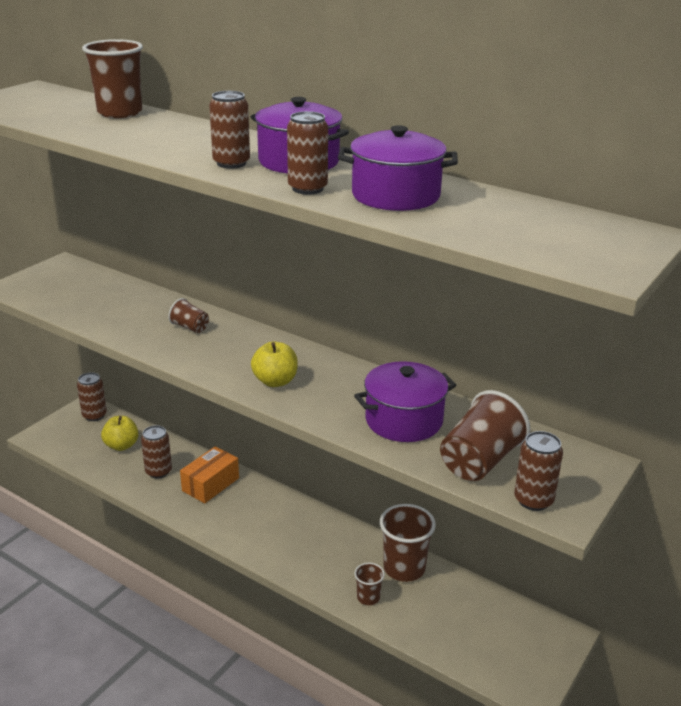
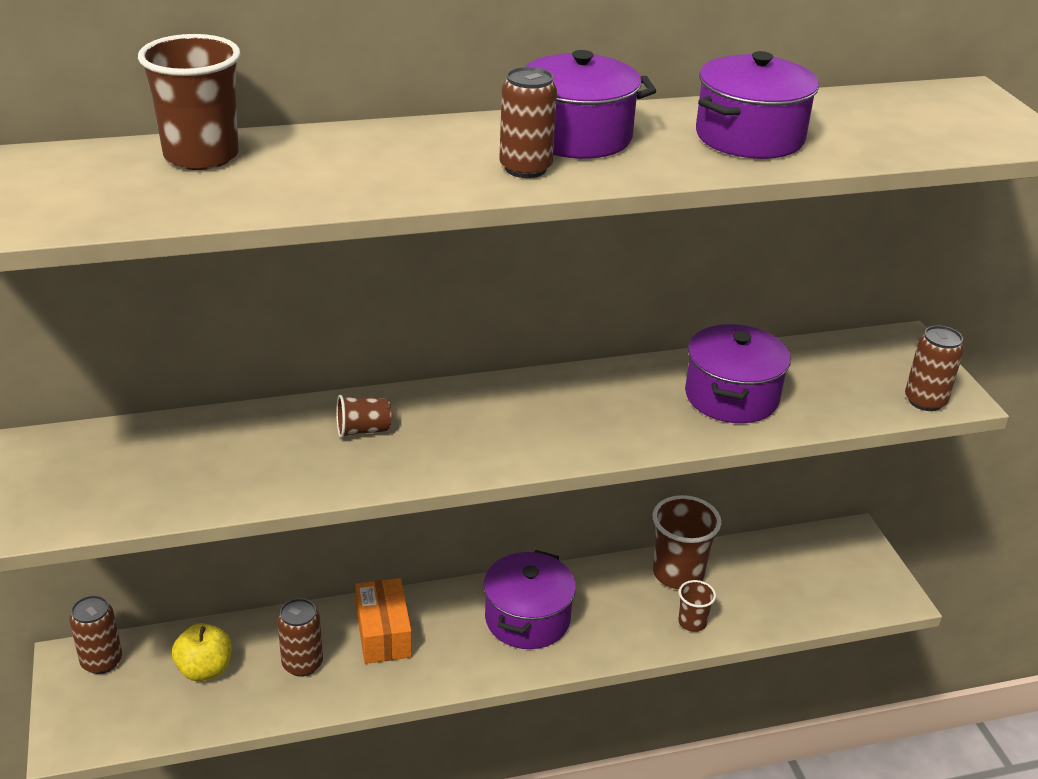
camera: 50 degrees left, 5 degrees up
(275, 381) = (564, 432): yellow apple -> none
(285, 528) = (527, 619): none -> purple pot
(307, 188) = (669, 164): brown can -> none
(480, 461) = (841, 394): brown cup -> none

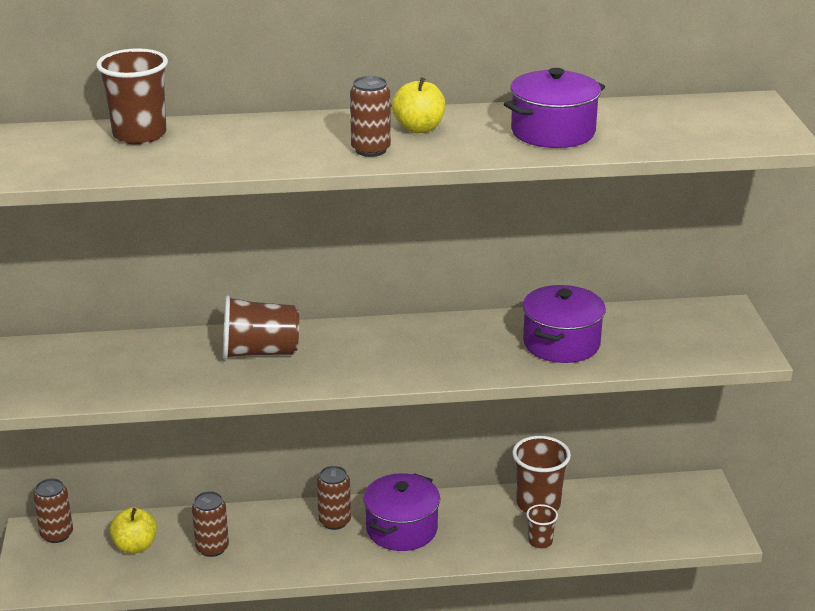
camera: 10 degrees right, 5 degrees down
(363, 430) = (260, 352): brown cup -> brown cup, size x1.89
(383, 633) = (281, 531): orange box -> none
(576, 136) = (419, 128): purple pot -> yellow apple
(925, 401) = (724, 355): brown can -> brown can (334, 521)

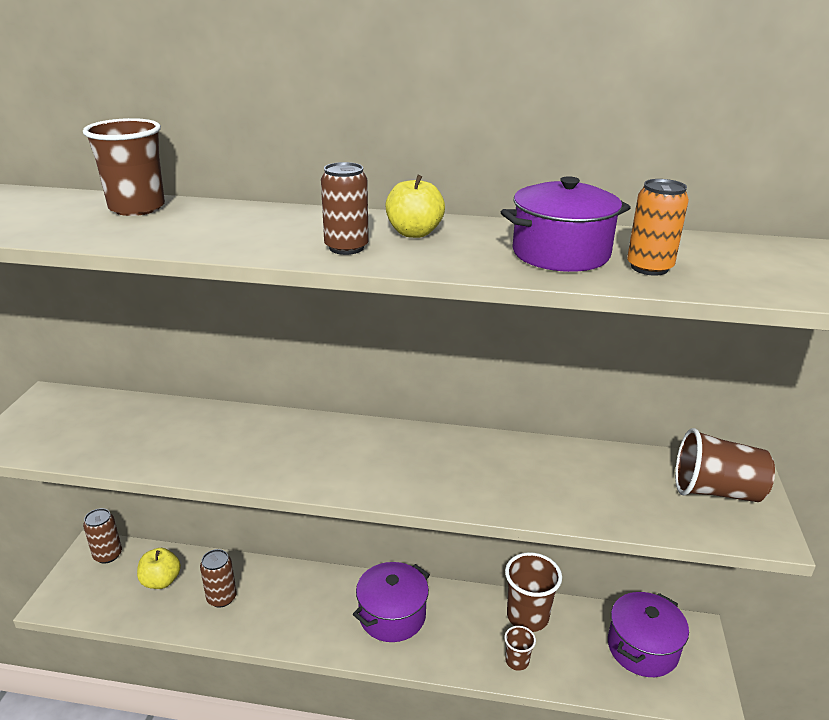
camera: 15 degrees right, 0 degrees up
(260, 352) = (258, 437): brown cup -> brown cup (715, 491)
(334, 521) = (336, 593): brown can -> none
(561, 343) = (555, 481): purple pot -> purple pot (642, 648)
(628, 135) = (649, 268): none -> orange can

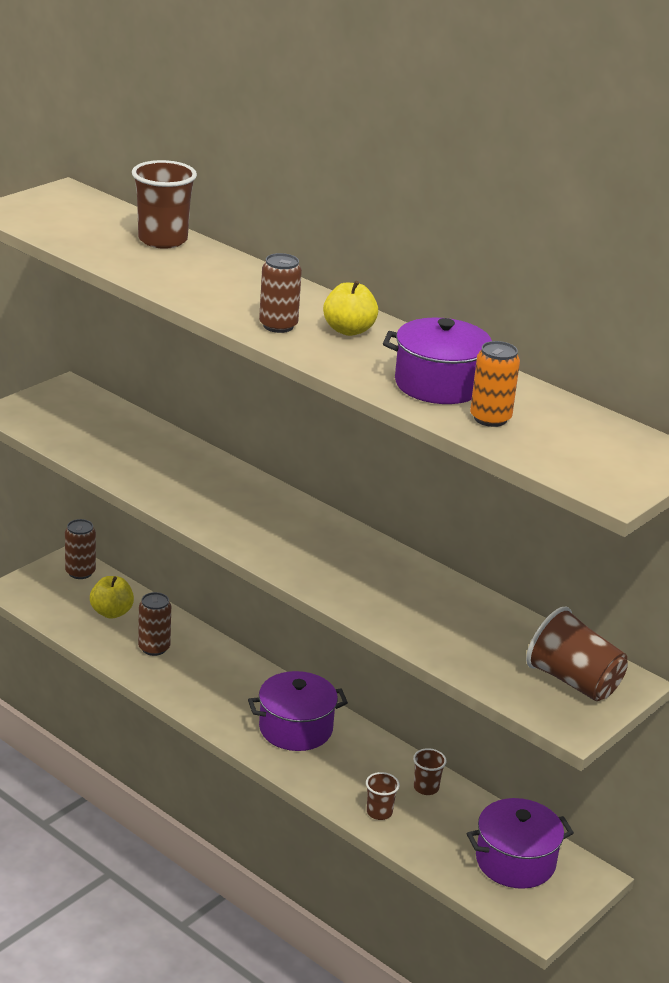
camera: 30 degrees right, 0 degrees up
(527, 616) = (426, 788): brown cup -> brown cup, size x0.53

